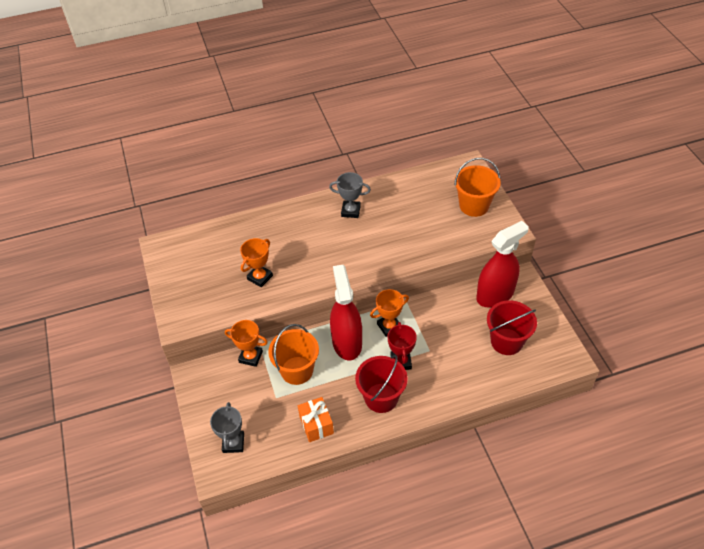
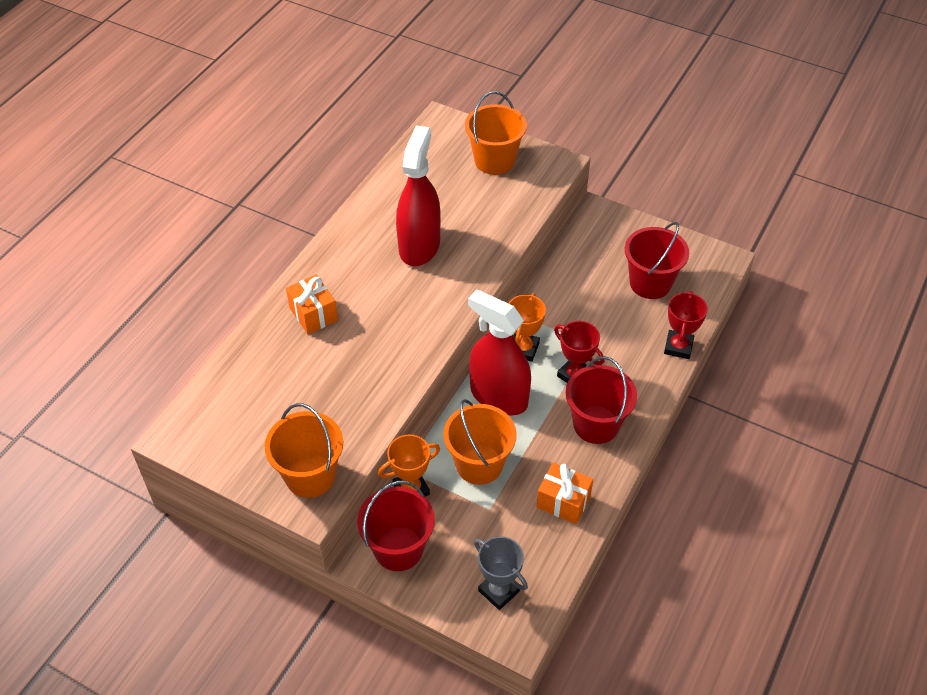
camera: 45 degrees left, 0 degrees up
(194, 309) = (310, 476): none -> orange bucket
(212, 381) = (398, 548): none -> red bucket
(260, 277) = (348, 386): orange trophy -> none
(285, 228) = (313, 314): none -> orange gift
(351, 211) = (369, 247): grey trophy -> none
(480, 391) = (678, 347): none -> red trophy
(495, 295) = (590, 245): red spray bottle -> red spray bottle (419, 246)

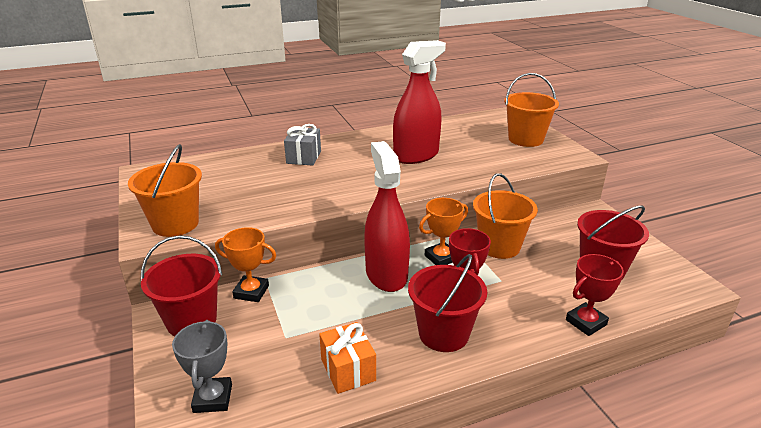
camera: 40 degrees right, 20 degrees down
(313, 314) = (304, 157): orange gift -> grey gift
(479, 464) = (317, 305): orange bucket -> orange bucket (499, 246)

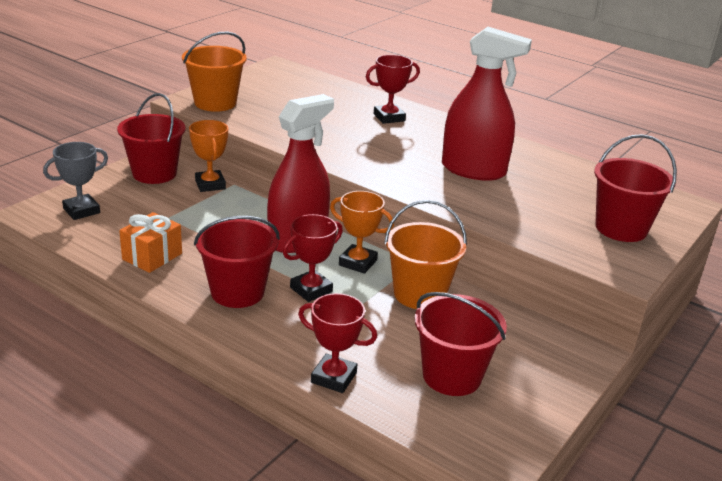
camera: 55 degrees right, 0 degrees up
(304, 157) = (389, 117): grey gift -> red trophy
(525, 139) = (621, 228): orange bucket -> red bucket

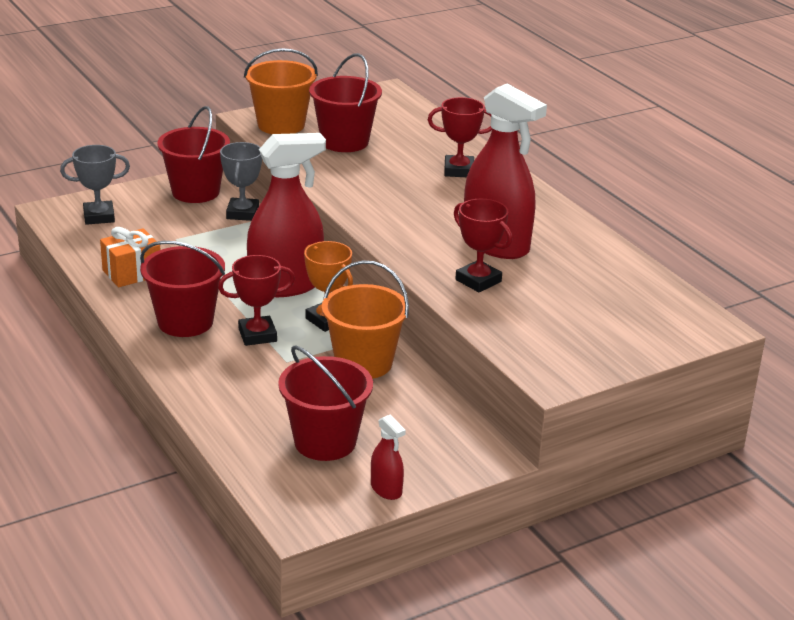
camera: 25 degrees right, 0 degrees up
(210, 184) = (242, 213): orange trophy -> grey trophy
(334, 377) = (211, 415): red trophy -> red trophy (478, 281)
(540, 407) = (386, 489): none -> red spray bottle
(621, 228) = (599, 336): red bucket -> red bucket (344, 142)

